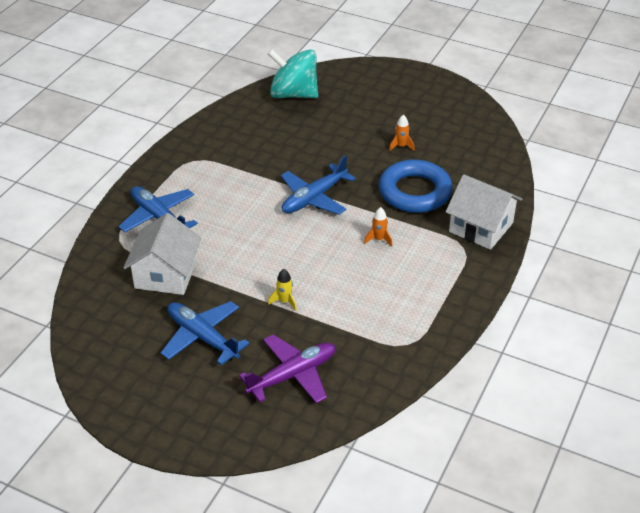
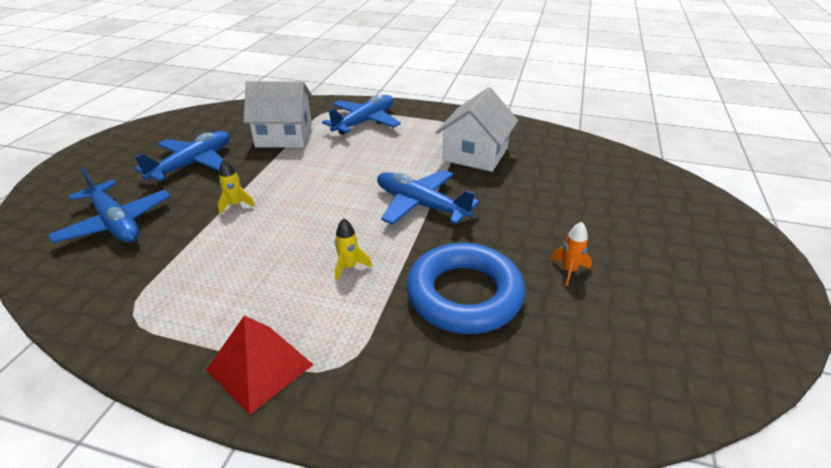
camera: 80 degrees right, 5 degrees down
(293, 94) = (618, 169): turquoise spinning top -> none
(293, 375) = (116, 223): purple plane -> blue plane
(379, 239) = (349, 267): orange rocket -> yellow rocket
(461, 279) = (260, 367): none -> red pyramid
(481, 227) = (395, 388): white house -> white house (475, 154)

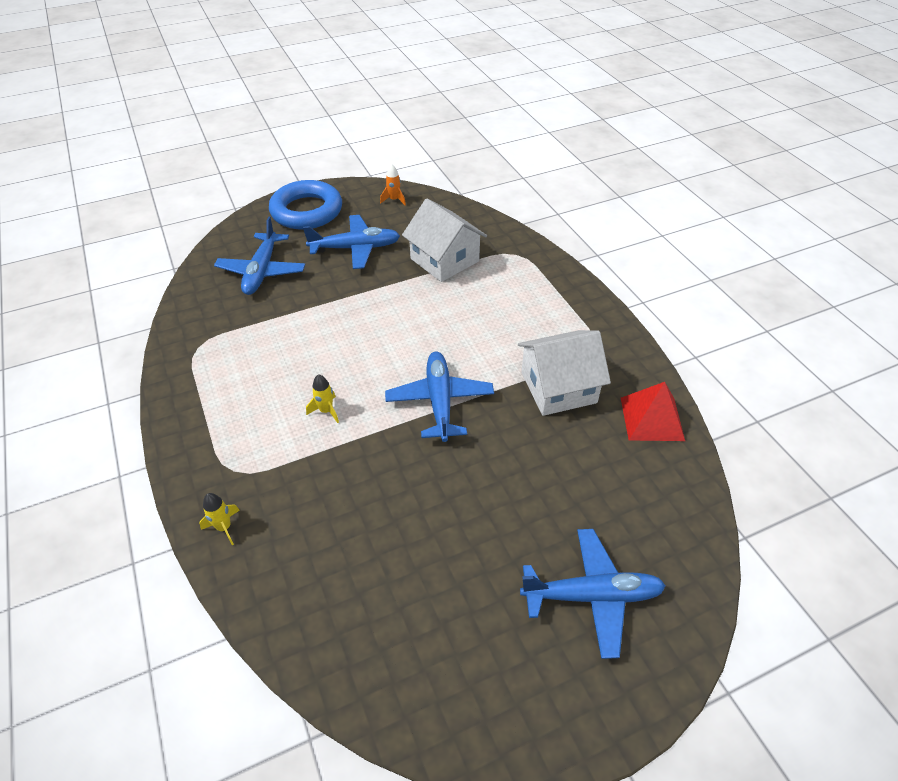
camera: 50 degrees right, 10 degrees up
(236, 205) = (334, 305): yellow rocket -> yellow rocket (224, 527)
(260, 367) = (204, 434): red pyramid -> red pyramid (652, 418)
(365, 122) = (523, 286): blue plane -> blue plane (592, 596)
(464, 294) = (356, 494): blue ring -> blue ring (307, 211)
(569, 270) = (448, 546): orange rocket -> orange rocket (394, 200)

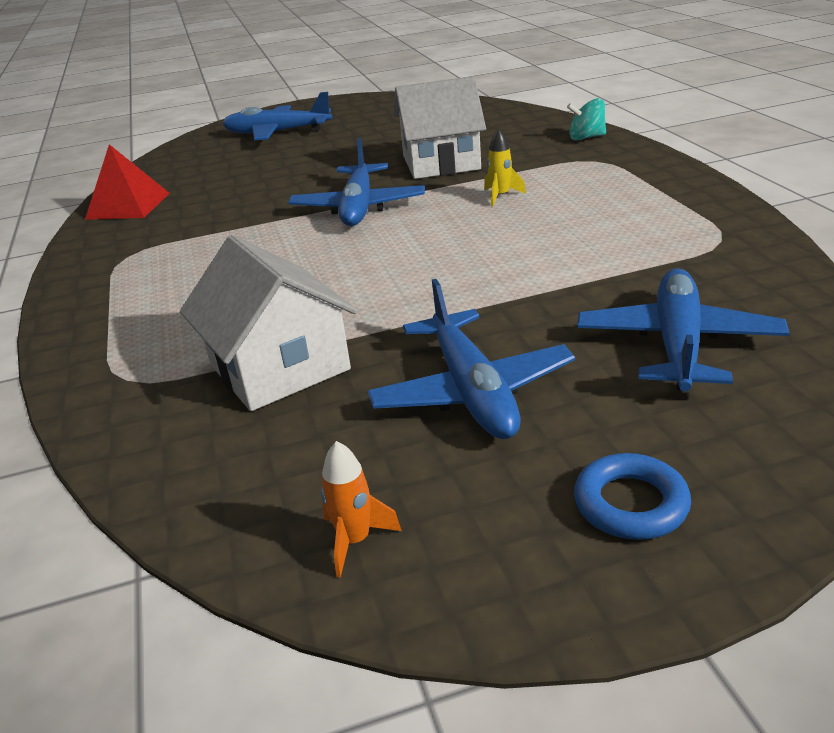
camera: 170 degrees left, 15 degrees down
(224, 527) = (586, 137): yellow rocket -> turquoise spinning top
(307, 211) = (630, 504): blue ring -> blue ring, size x0.50
(356, 248) = (472, 391): blue plane -> blue plane turned 105 degrees counterclockwise
(558, 387) = (208, 222): white house -> white house (441, 163)

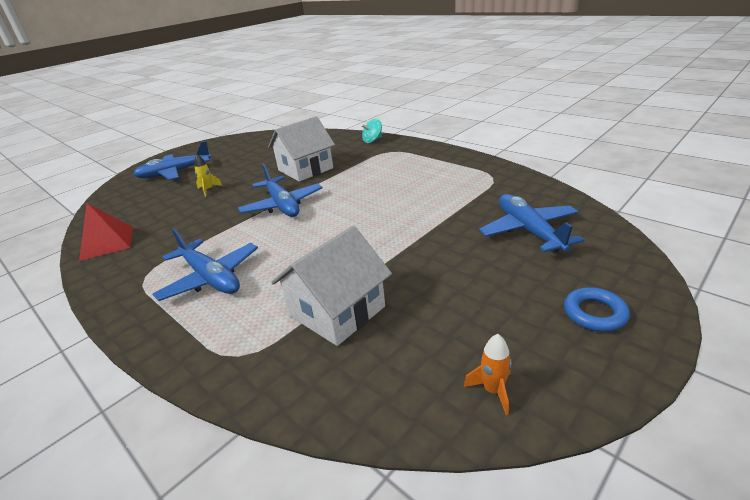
camera: 30 degrees left, 0 degrees up
(279, 367) = (337, 311): white house -> white house turned 75 degrees counterclockwise
(472, 391) = (461, 286): blue plane -> blue plane (210, 278)
(500, 196) = (360, 180): yellow rocket -> yellow rocket (208, 190)

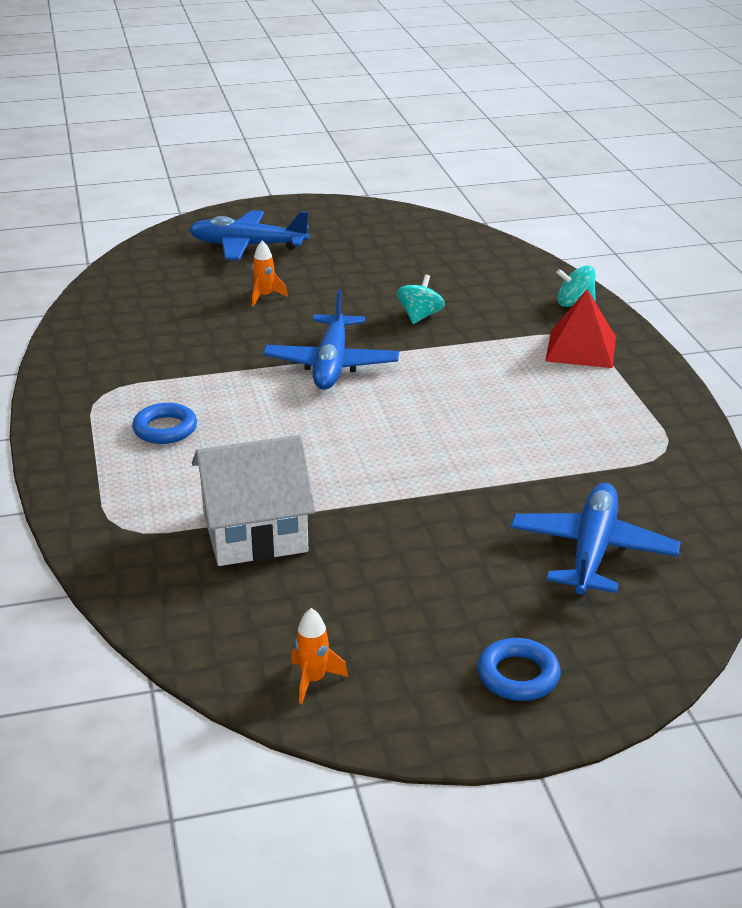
camera: 30 degrees right, 0 degrees up
(107, 243) = (95, 328): red pyramid -> red pyramid (580, 348)
(208, 190) = (265, 296): yellow rocket -> orange rocket
(210, 278) = (165, 429): blue plane -> blue ring
(305, 169) = (420, 316): white house -> turquoise spinning top

